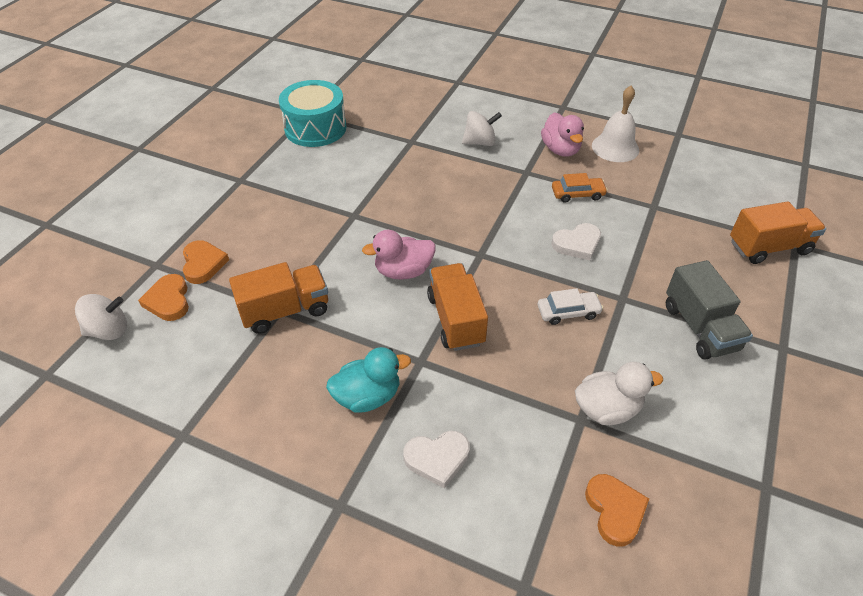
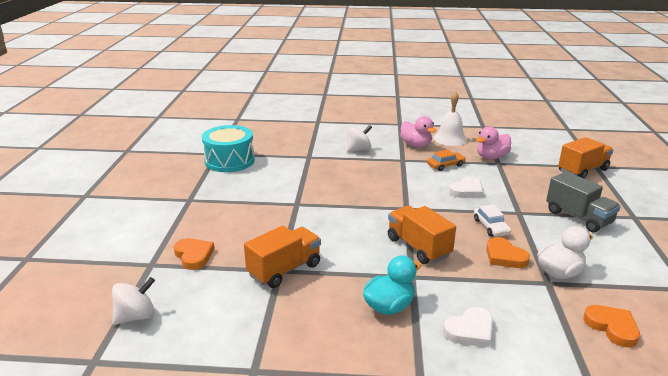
camera: 20 degrees left, 20 degrees down
(168, 300) = (179, 285): orange heart -> orange heart (504, 256)
(403, 271) = (359, 228): pink duck -> pink duck (491, 157)
(568, 312) = (491, 227): white car -> white car turned 105 degrees clockwise

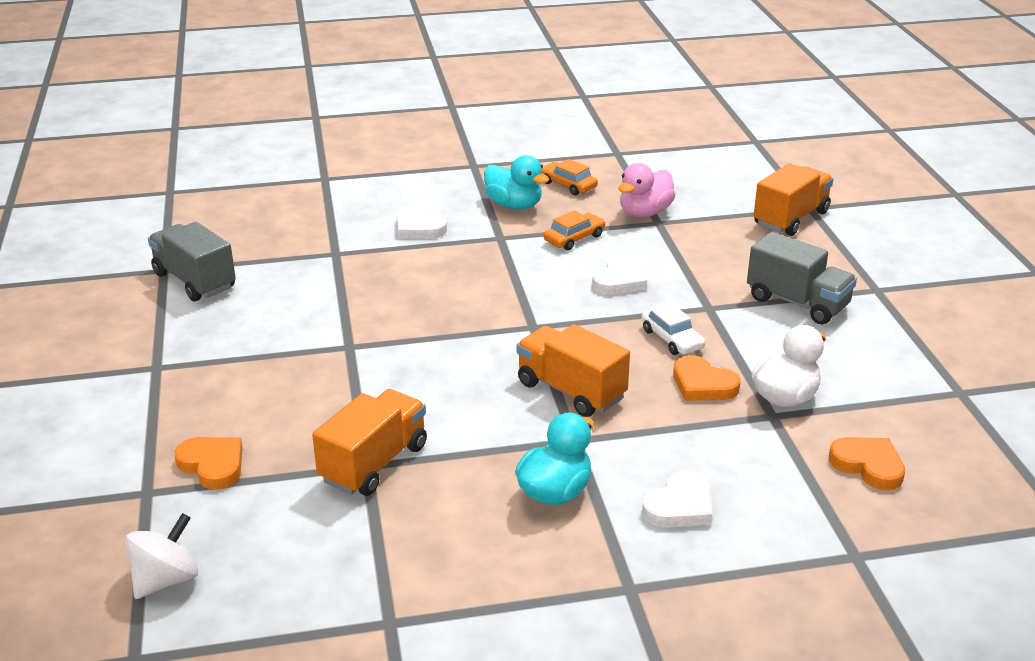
camera: 15 degrees left, 5 degrees up
(229, 161) = (194, 281): turquoise drum -> grey truck
(358, 150) = (418, 228): white spinning top -> white heart
(416, 145) = (514, 205): pink duck -> turquoise duck
(450, 138) = (568, 185): white bell -> orange car

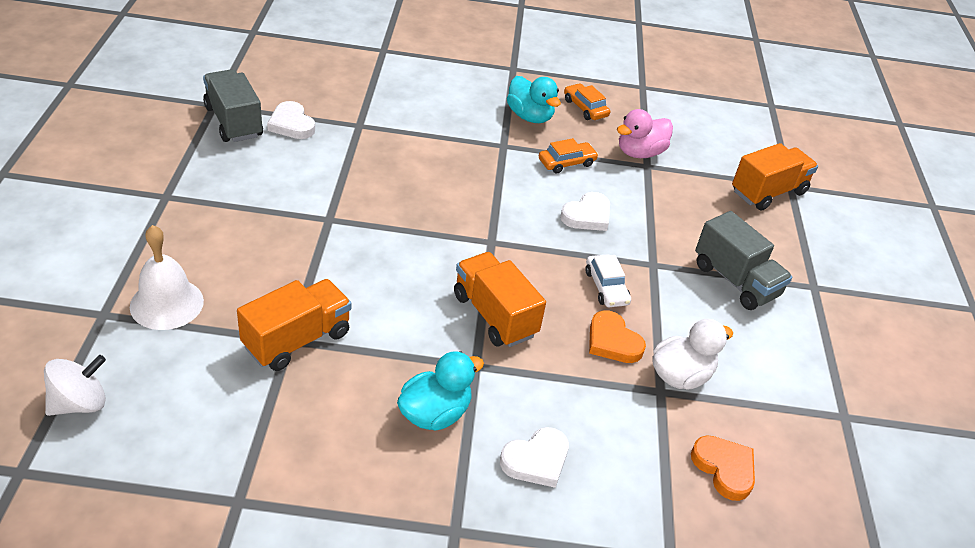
camera: 10 degrees right, 10 degrees up
(213, 465) = (167, 303): orange heart -> white bell
(418, 228) = (438, 118): white heart -> white heart (291, 124)

